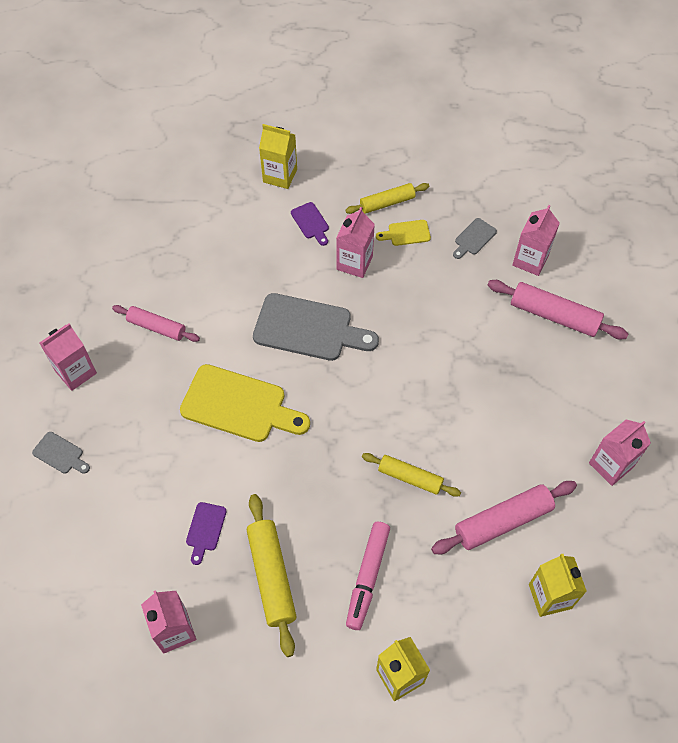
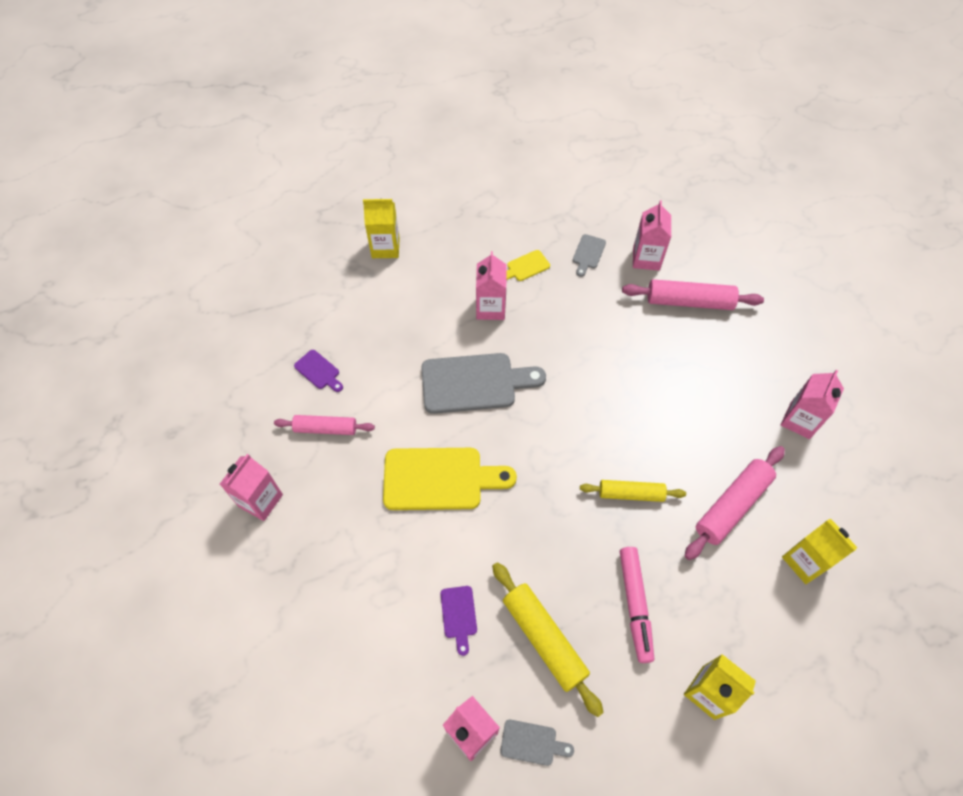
camera: 20 degrees left, 0 degrees up
(60, 454) = (278, 590): grey cutting board -> grey cutting board (532, 743)
(311, 222) = (433, 283): purple cutting board -> purple cutting board (318, 371)
(387, 203) = (496, 244): yellow rolling pin -> none

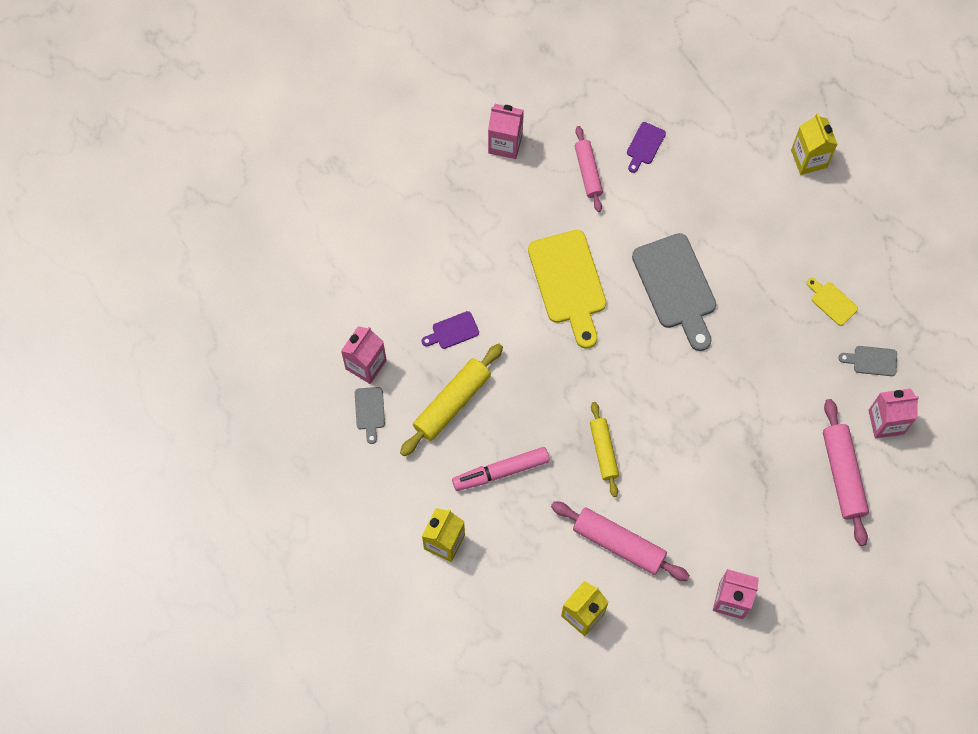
camera: 75 degrees right, 10 degrees up
(490, 308) = (768, 280): pink carton -> none

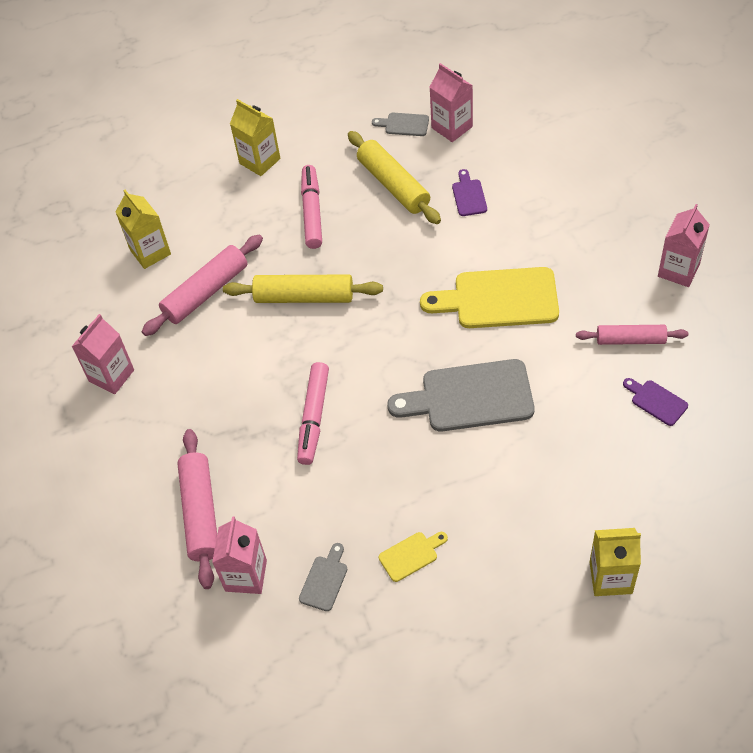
camera: 110 degrees right, 15 degrees down
(603, 451) = (304, 297): yellow rolling pin -> yellow rolling pin, size x1.52
(728, 408) = (314, 418): none -> pink marker
(842, 475) = (201, 513): pink rolling pin -> pink rolling pin turned 75 degrees clockwise

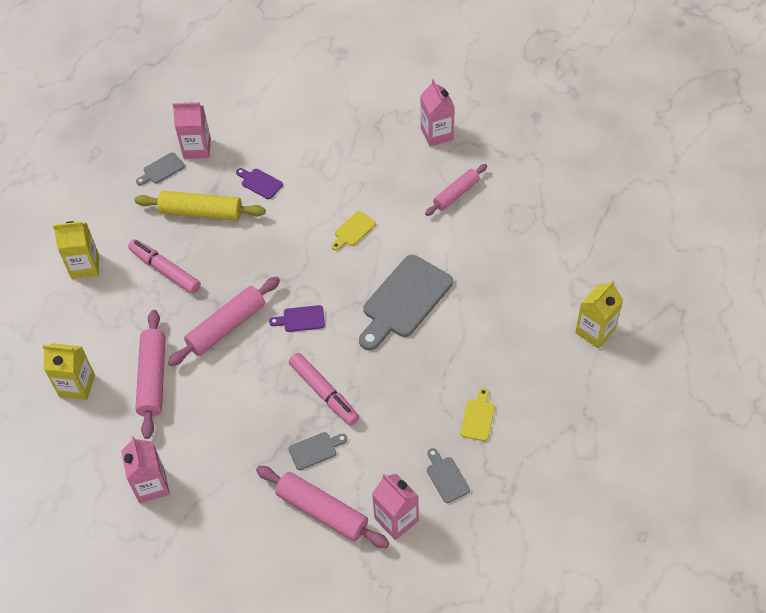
camera: 50 degrees left, 0 degrees up
(253, 458) = (315, 450): none -> grey cutting board
(304, 297) = (226, 327): yellow rolling pin -> pink rolling pin
(499, 299) = (353, 230): yellow cutting board -> yellow cutting board, size x0.46
(656, 401) = (509, 217): purple cutting board -> purple cutting board (301, 319)

